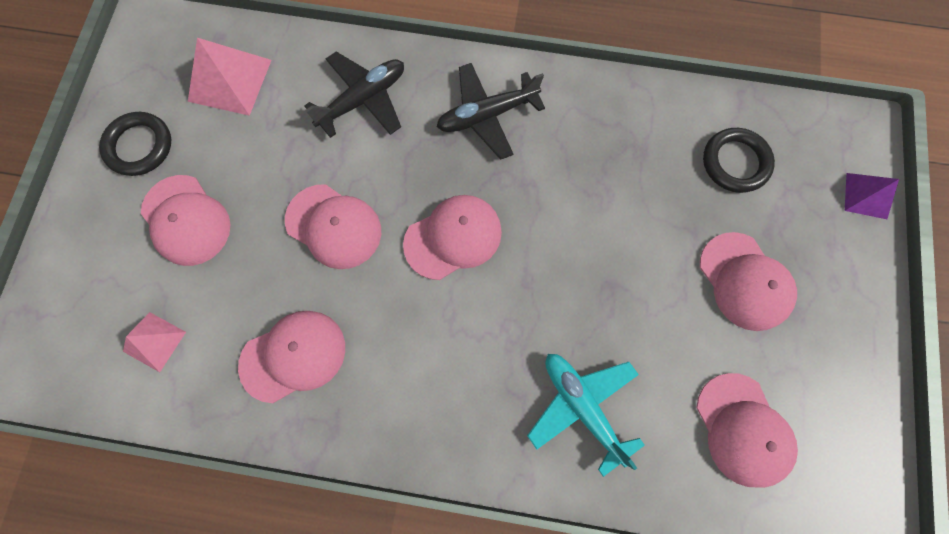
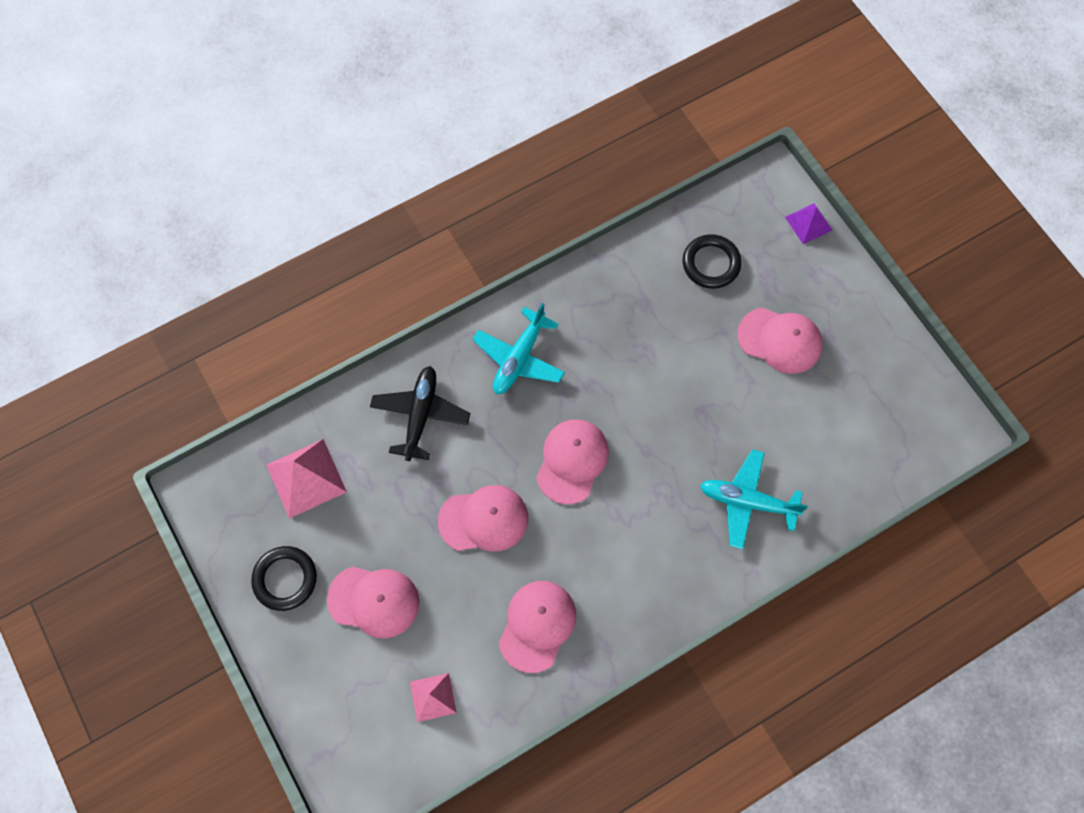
camera: 40 degrees left, 5 degrees down
(487, 115) = (519, 358): black plane -> turquoise plane
(743, 429) = (851, 435): pink cap -> none

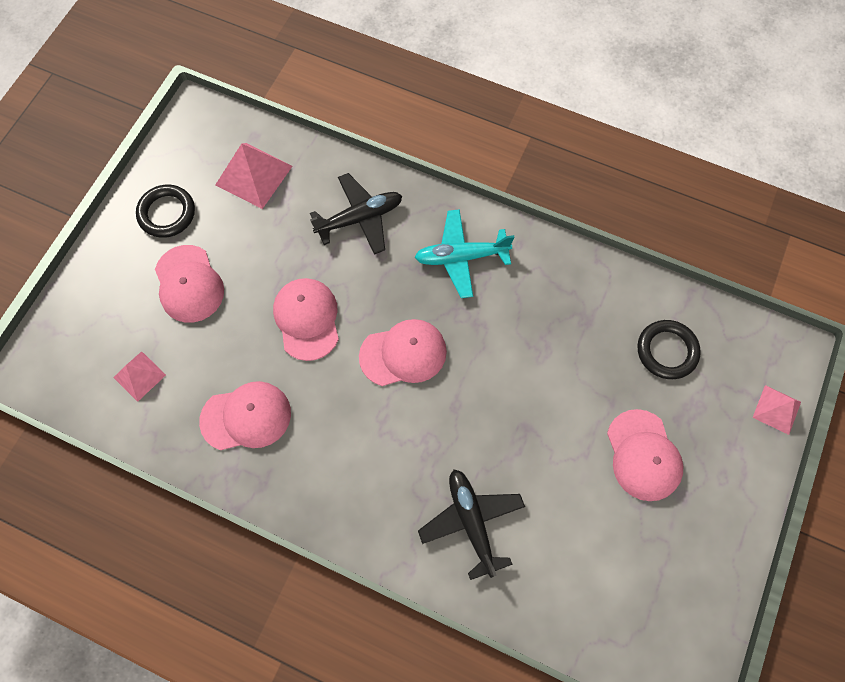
camera: 55 degrees right, 0 degrees up
(483, 519) = (307, 319): pink cap -> pink cap turned 150 degrees counterclockwise
(747, 502) = (471, 522): turquoise plane -> black plane
(808, 223) = (776, 409): purple pyramid -> pink pyramid

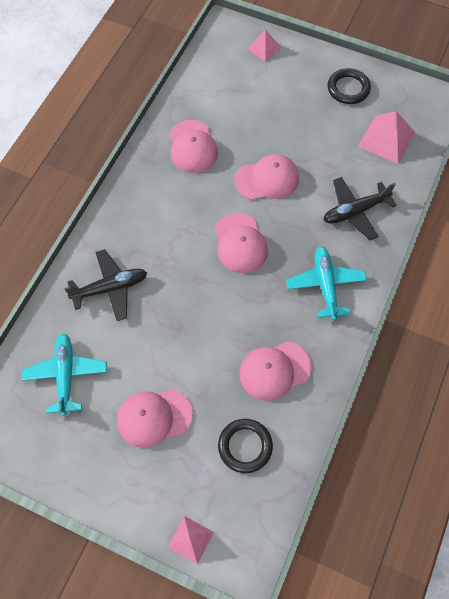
camera: 90 degrees right, 5 degrees down
(139, 376) = (222, 85): pink pyramid -> pink pyramid (264, 48)
(189, 284) = (292, 106): pink cap -> pink cap (274, 370)
(360, 218) = (355, 211): black plane -> black plane turned 90 degrees clockwise
(598, 573) = (65, 375): none -> turquoise plane

